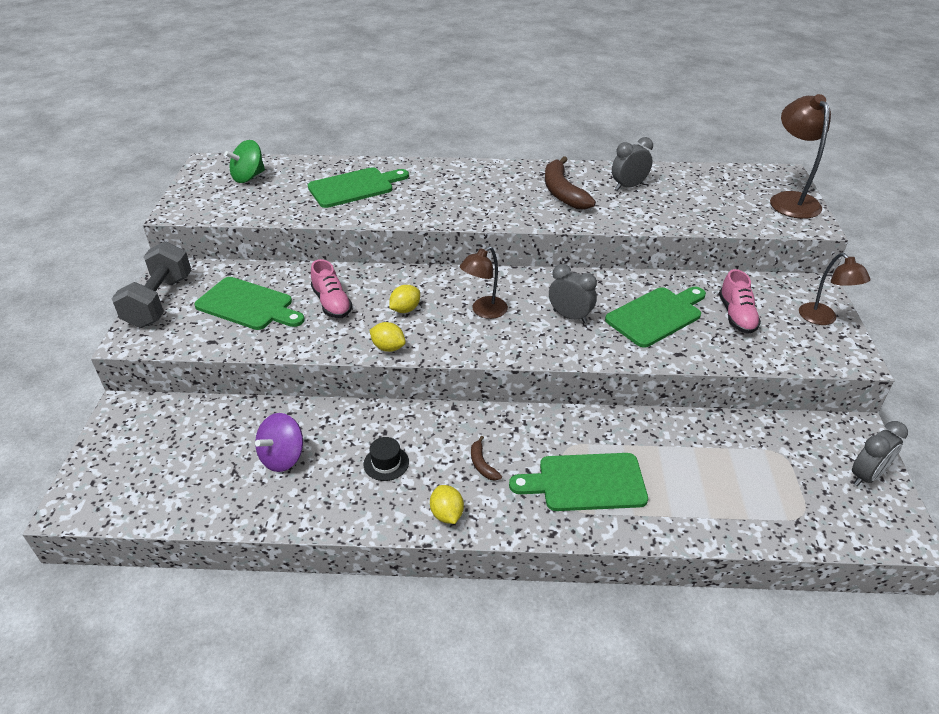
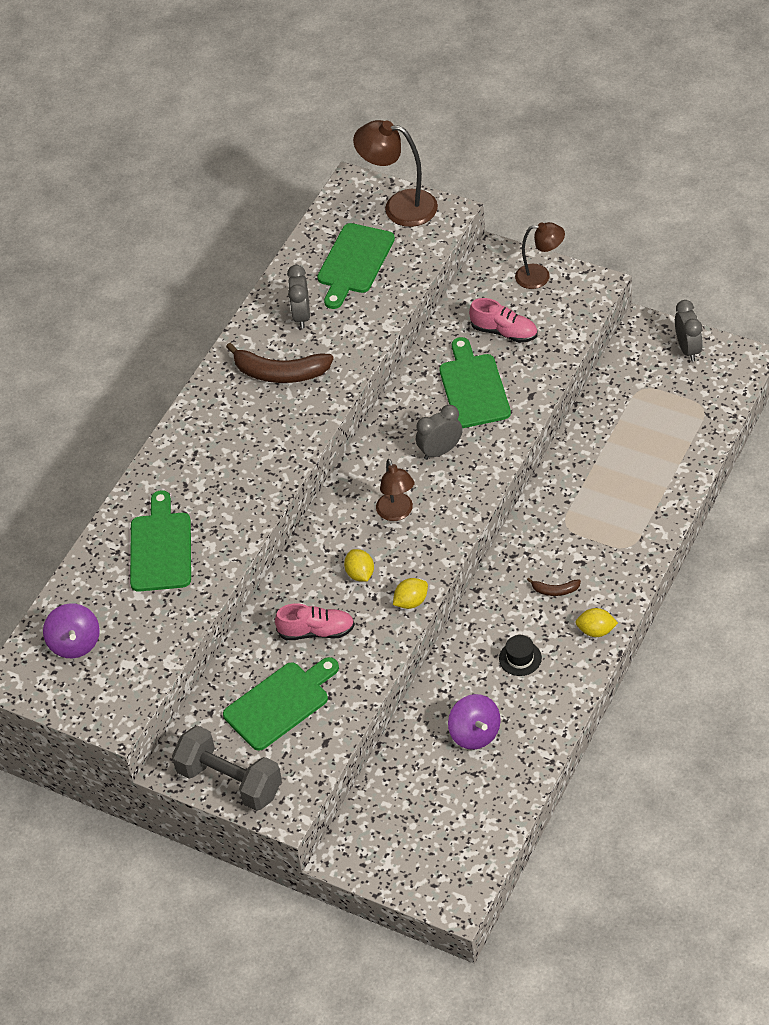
camera: 60 degrees left, 10 degrees up
(248, 177) = (75, 643): green spinning top -> purple spinning top
(586, 482) = (609, 527): green cutting board -> green cutting board (354, 262)

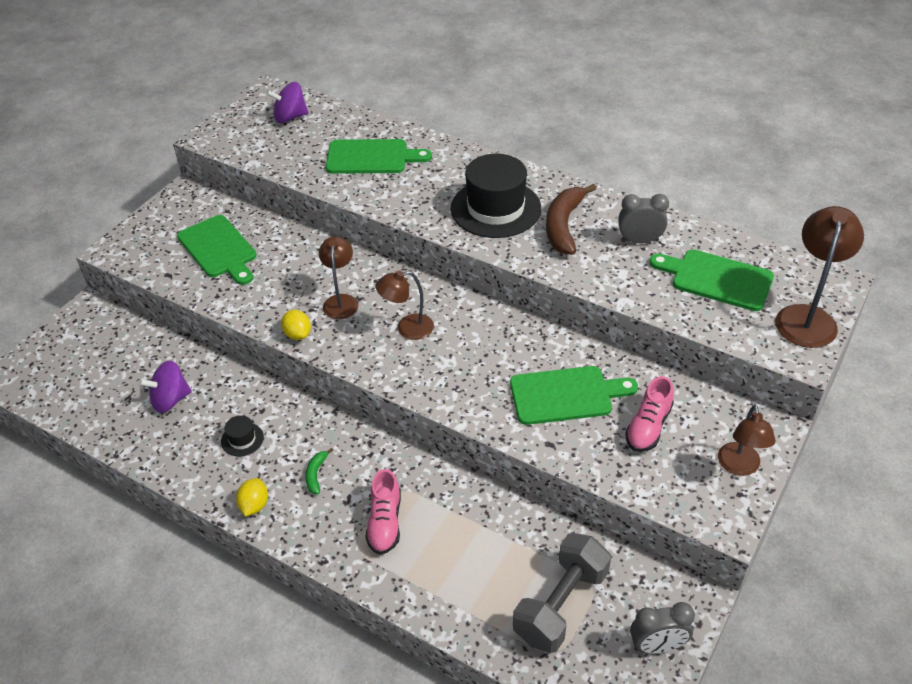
camera: 90 degrees right, 5 degrees down
(230, 781) = (156, 221): grey dumbbell -> grey dumbbell (560, 605)
(253, 428) = (495, 208): none -> black hat
(316, 631) = (285, 272): pink shoe -> pink shoe (385, 522)
(360, 574) = (341, 301): yellow lemon -> brown lamp
(440, 451) = (481, 364): grey clock -> none
(555, 590) = (316, 474): brown banana -> green banana

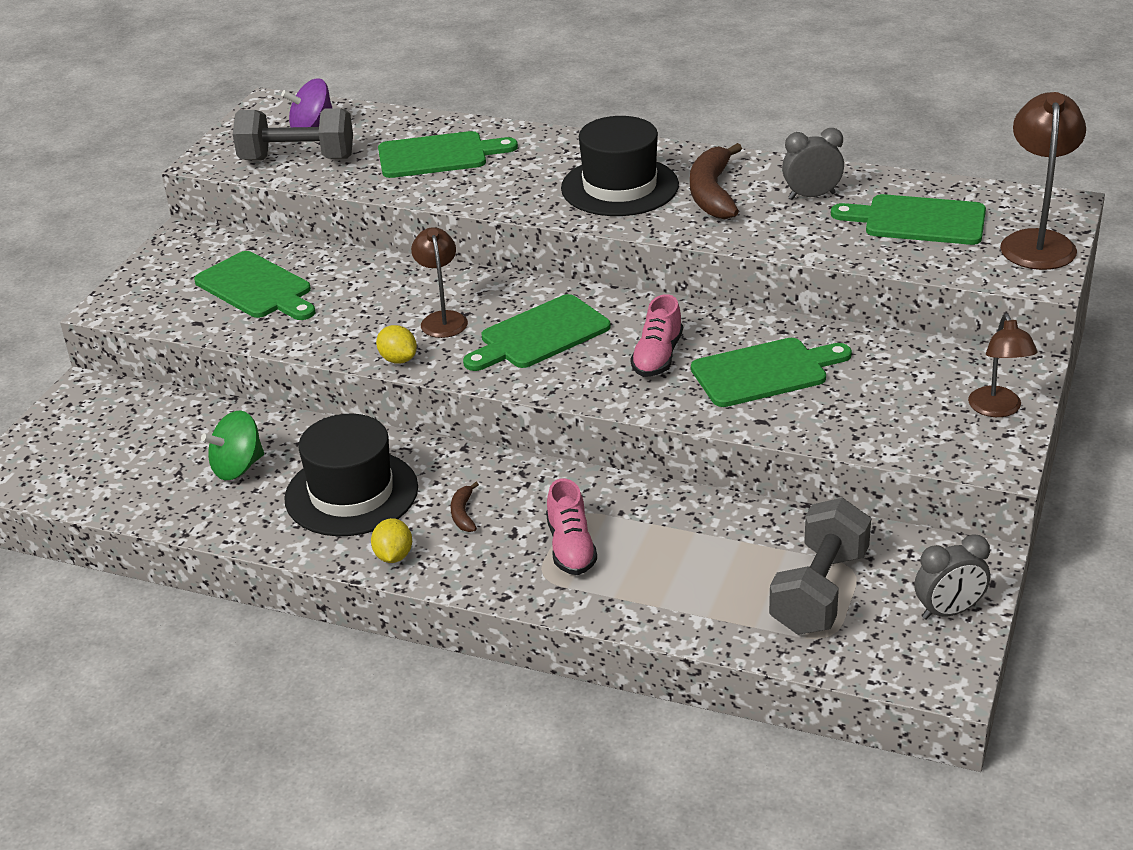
camera: 10 degrees left, 10 degrees down
(170, 400) = (238, 467): purple spinning top -> green spinning top
(242, 439) = (351, 493): black hat -> black hat, size x2.35
(270, 145) = (297, 159): none -> grey dumbbell
(316, 474) = (463, 514): green banana -> brown banana
(407, 328) = (540, 335): brown lamp -> green cutting board
(648, 427) = (876, 388): pink shoe -> pink shoe (657, 357)

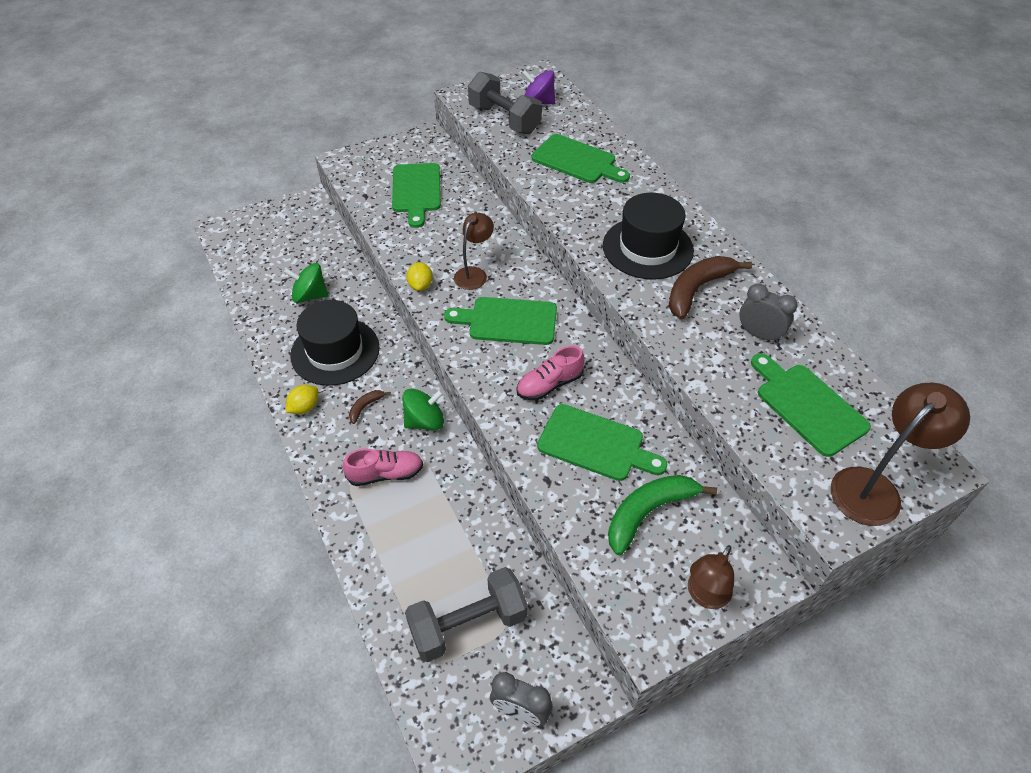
camera: 40 degrees right, 15 degrees up
(546, 485) = (425, 421): none -> green spinning top
(571, 547) = (385, 474): pink shoe -> pink shoe turned 135 degrees counterclockwise
(878, 388) = (648, 512): none -> green banana

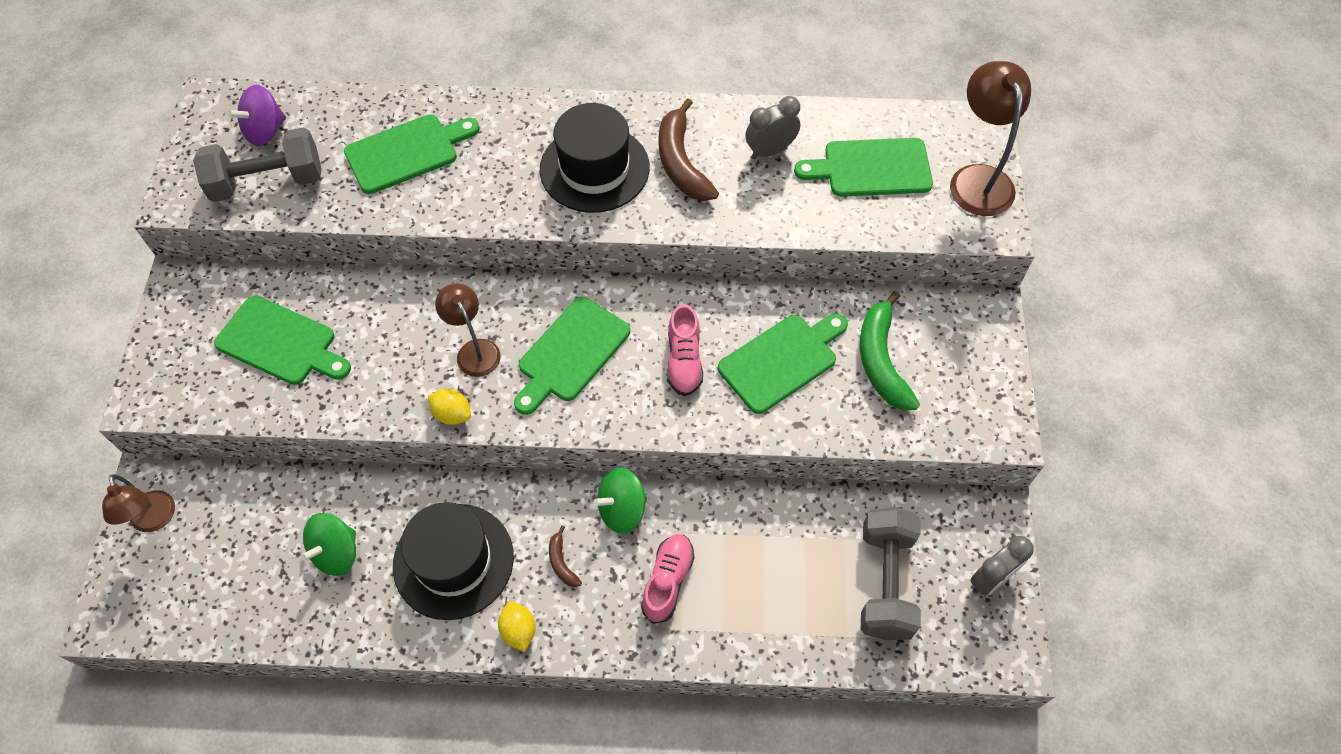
camera: 60 degrees left, 10 degrees up
(425, 421) = (622, 509): green spinning top -> green spinning top turned 120 degrees counterclockwise
(704, 596) = (984, 366): brown lamp -> brown lamp (154, 520)

